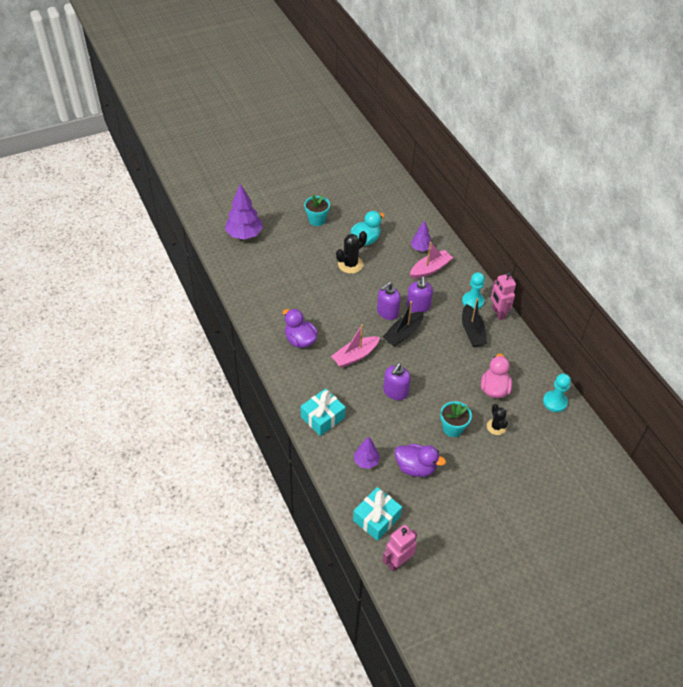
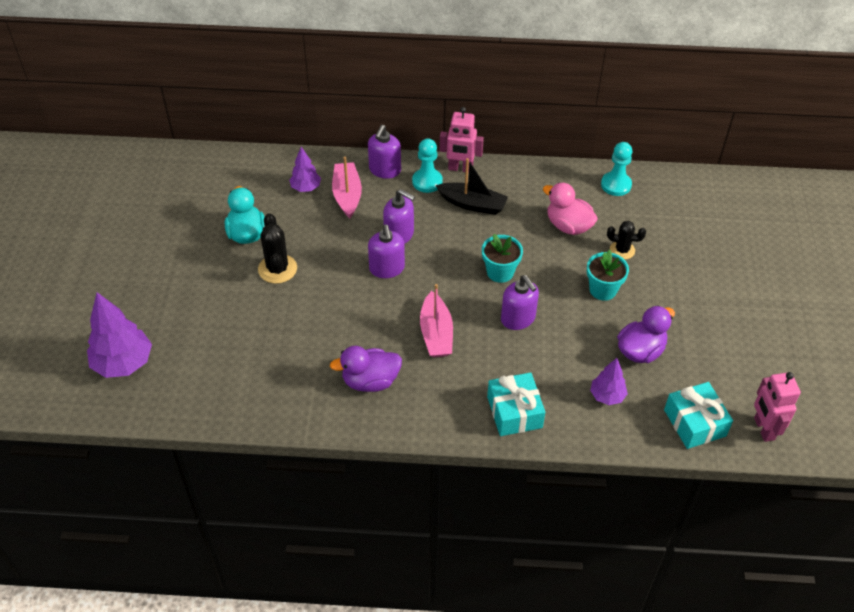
camera: 60 degrees left, 0 degrees up
(317, 220) = (167, 268): turquoise flower pot -> turquoise flower pot (500, 272)
(403, 333) = (432, 269): black boat -> none
(465, 277) = (384, 170): none -> purple soap dispenser

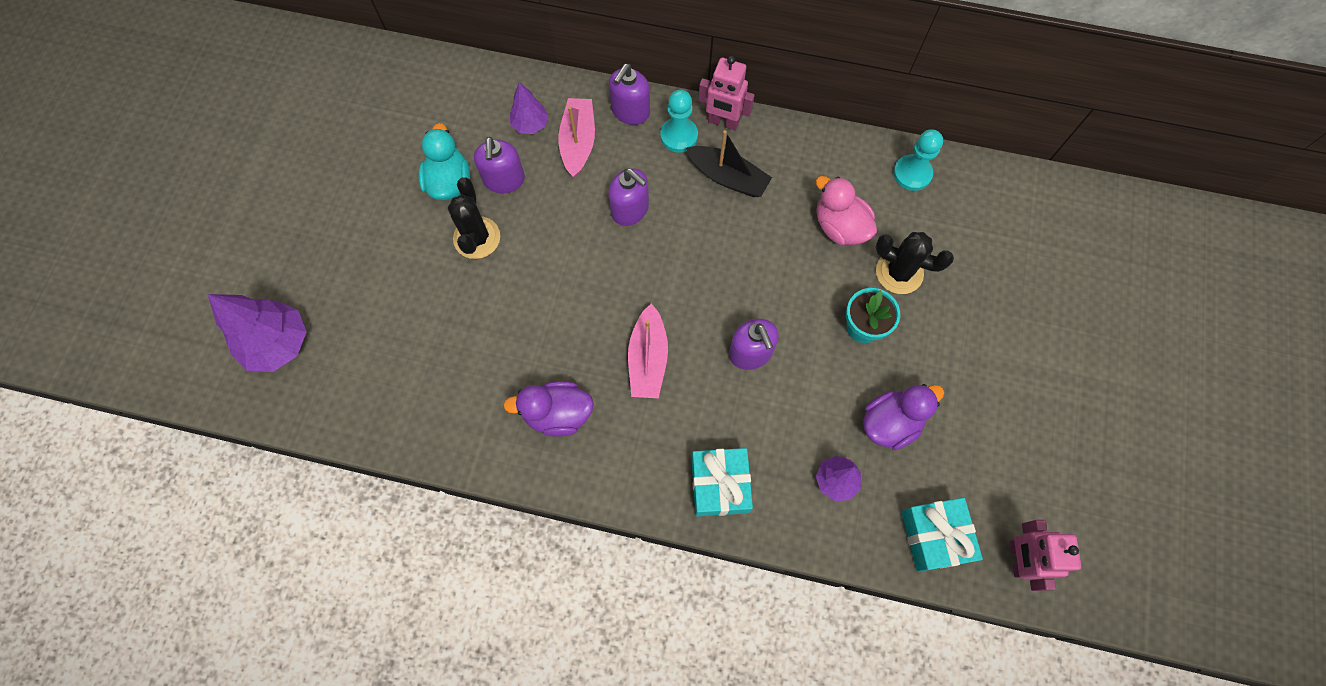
camera: 10 degrees right, 20 degrees up
(387, 268) = (606, 256): purple soap dispenser -> purple soap dispenser (504, 180)
(500, 272) = (742, 282): turquoise flower pot -> none
(622, 250) = (899, 272): black cactus -> black cactus, size x1.51

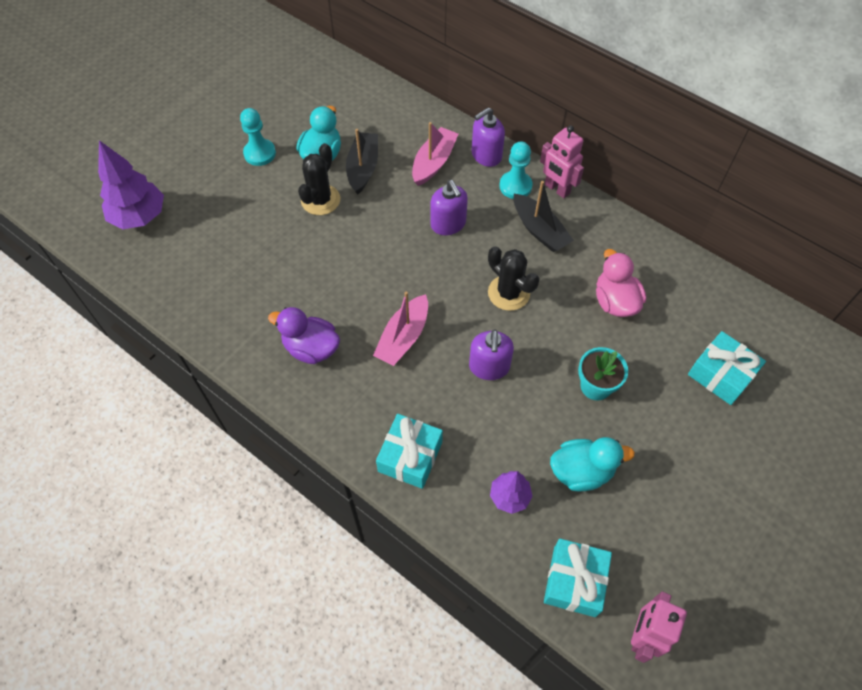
camera: 25 degrees right, 10 degrees down
(504, 180) = (363, 168): purple soap dispenser -> black boat
(530, 124) = (404, 137): purple tree -> none
(890, 423) = (581, 471): purple duck -> turquoise duck
(899, 272) = (649, 356): black cactus -> black cactus (508, 293)
(912, 174) = (699, 285): turquoise pawn -> turquoise pawn (260, 153)
(973, 262) = (721, 374): none -> turquoise gift

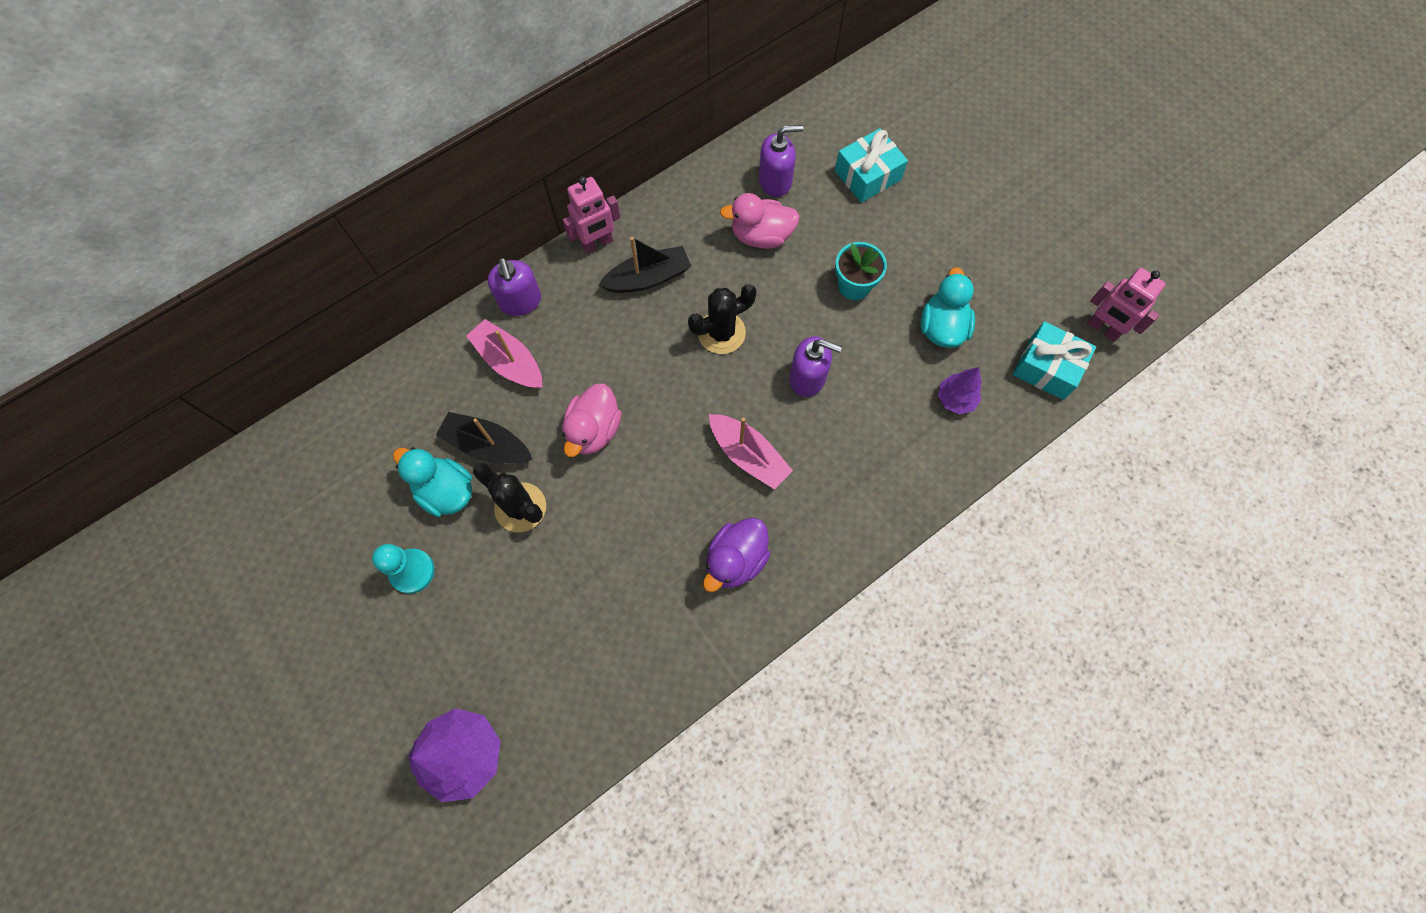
camera: 75 degrees left, 10 degrees up
(394, 228) = (594, 430): none -> pink duck
(410, 456) = (894, 482): turquoise gift -> none
(448, 224) = (608, 369): purple soap dispenser -> purple soap dispenser (775, 181)
(515, 186) = (578, 284): turquoise pawn -> none

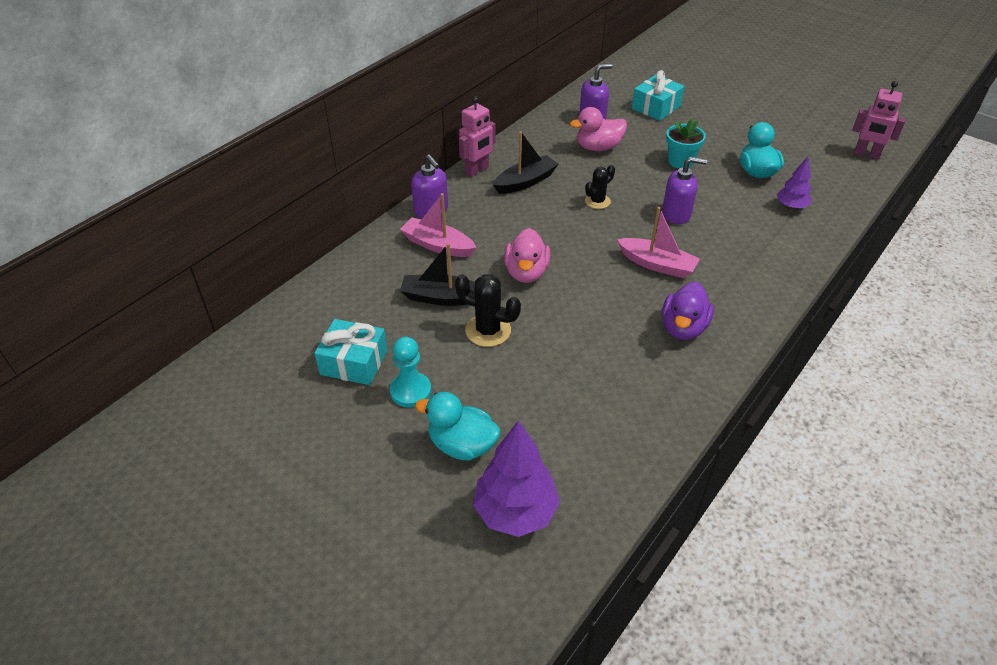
camera: 15 degrees left, 25 degrees down
(446, 491) = (418, 332): turquoise duck -> turquoise duck (462, 445)
(721, 333) = (597, 201): black cactus -> black cactus, size x0.66
(1047, 367) = (843, 179): turquoise gift -> turquoise gift (354, 362)

